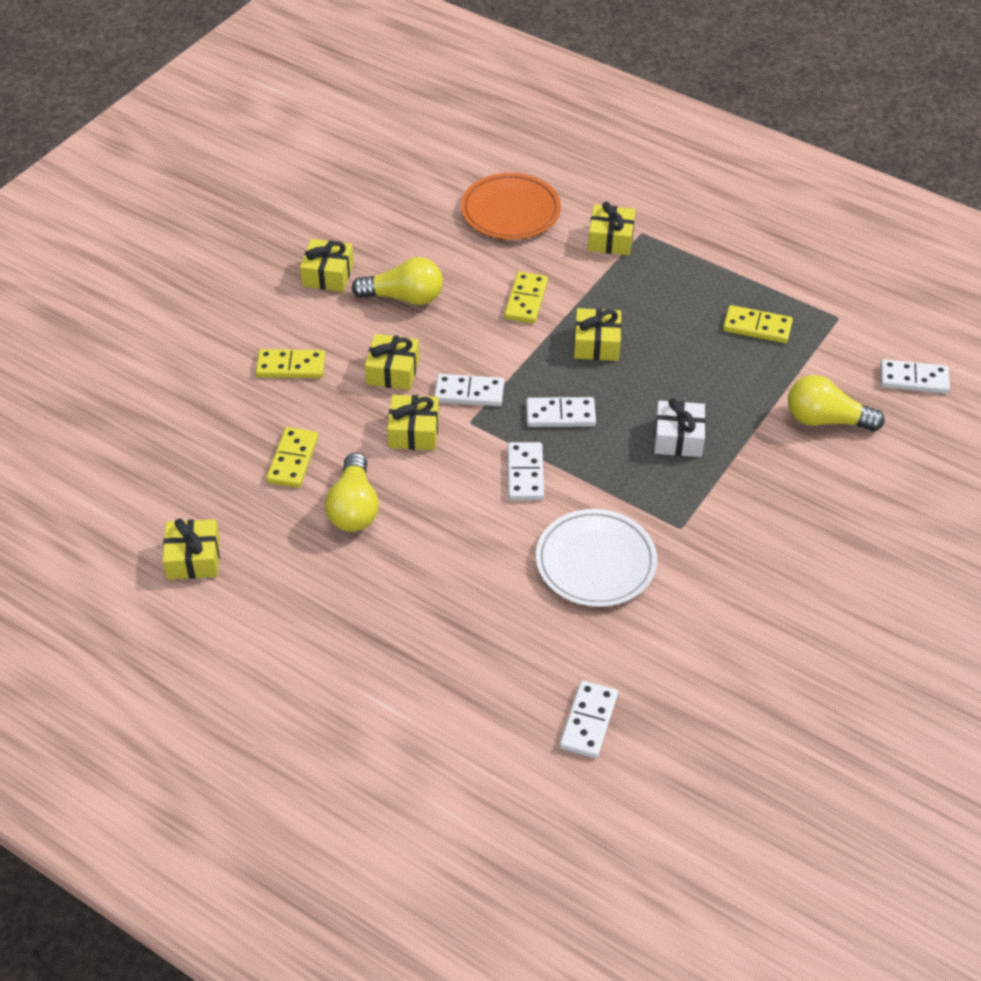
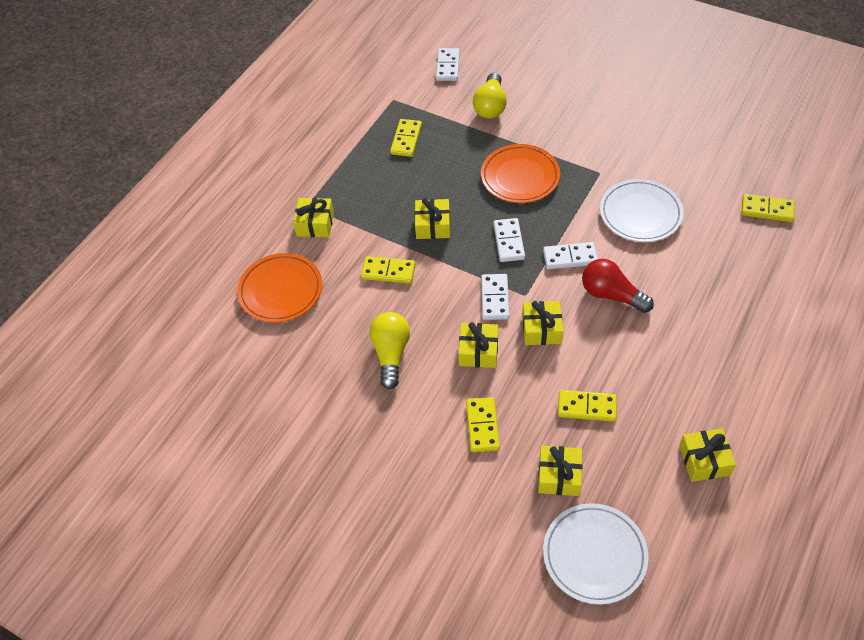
camera: 90 degrees left, 5 degrees up
(110, 441) = (594, 555): none -> white plate
(328, 275) = (366, 415): yellow gift -> yellow gift (559, 476)
(354, 508) = (626, 358): yellow light bulb -> none
(456, 508) = (611, 295): none -> red light bulb
(588, 721) = (767, 210): white domino -> yellow domino
(678, 438) = (520, 177): white gift -> orange plate

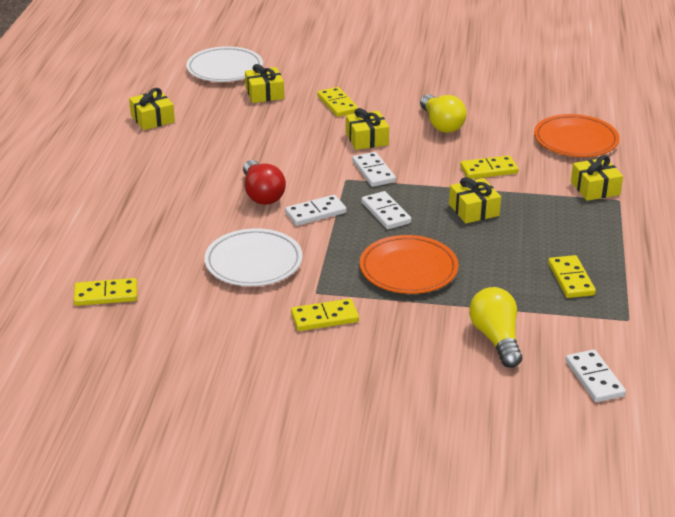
camera: 155 degrees right, 20 degrees down
(541, 329) = (318, 161): yellow gift -> none
(587, 407) = (257, 127): yellow domino -> yellow domino (324, 318)
(611, 295) = (262, 194): red light bulb -> red light bulb turned 60 degrees clockwise

